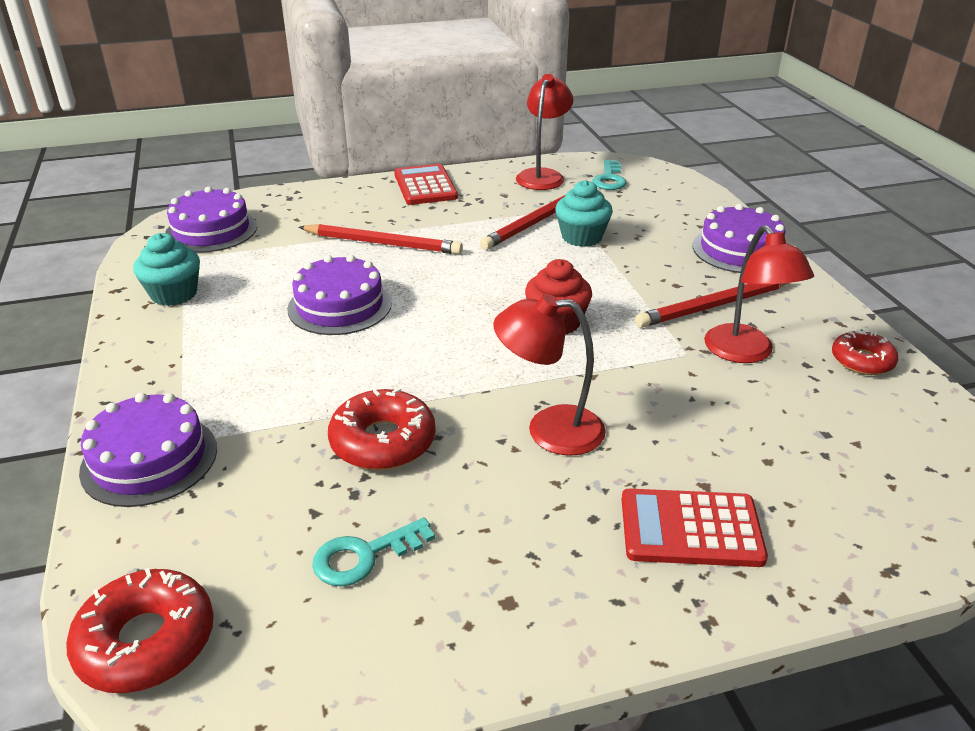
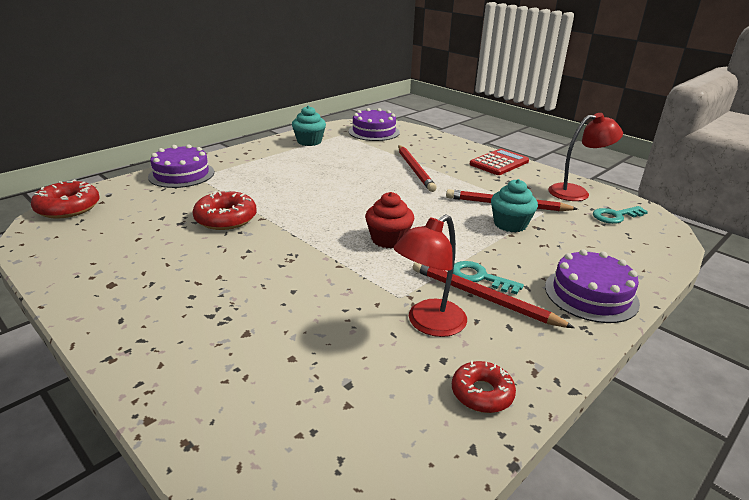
camera: 60 degrees right, 5 degrees down
(339, 306) = (338, 177): purple cake -> none
(364, 556) = (134, 237): turquoise key -> turquoise key (479, 277)
(549, 430) = (268, 263): red lamp -> none
(690, 529) = (197, 335): red calculator -> none

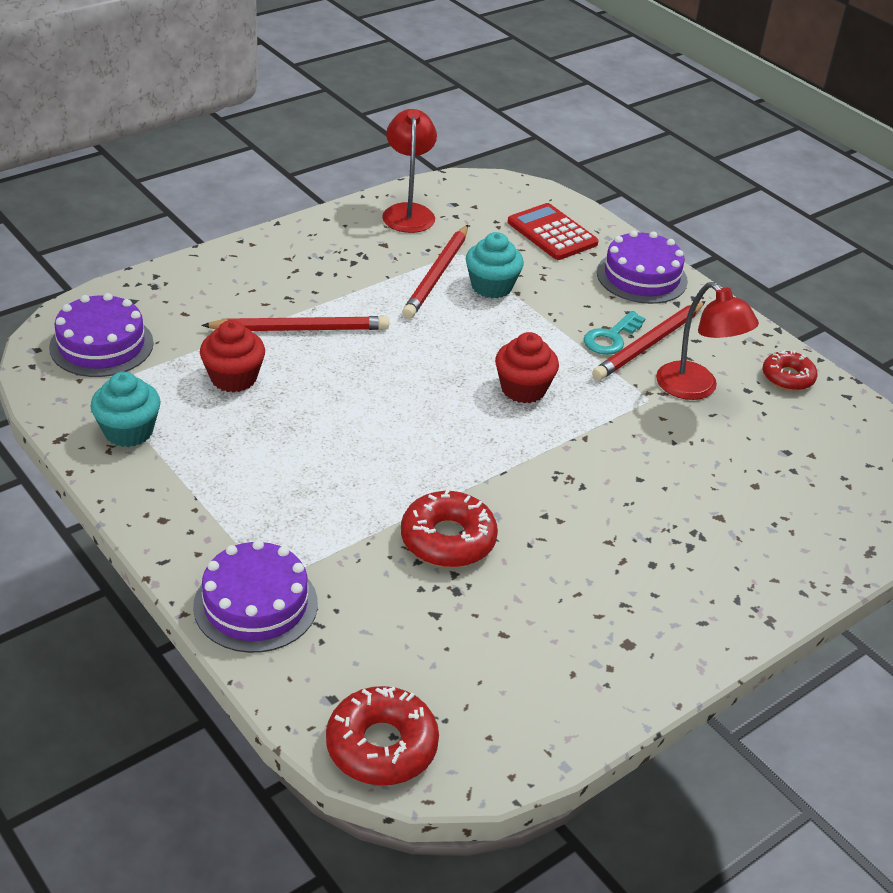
camera: 85 degrees left, 10 degrees up
(360, 158) = (233, 378): none -> red cupcake
(499, 163) = (293, 245): red calculator -> red calculator (552, 233)
(615, 216) = (478, 206): turquoise key -> none

